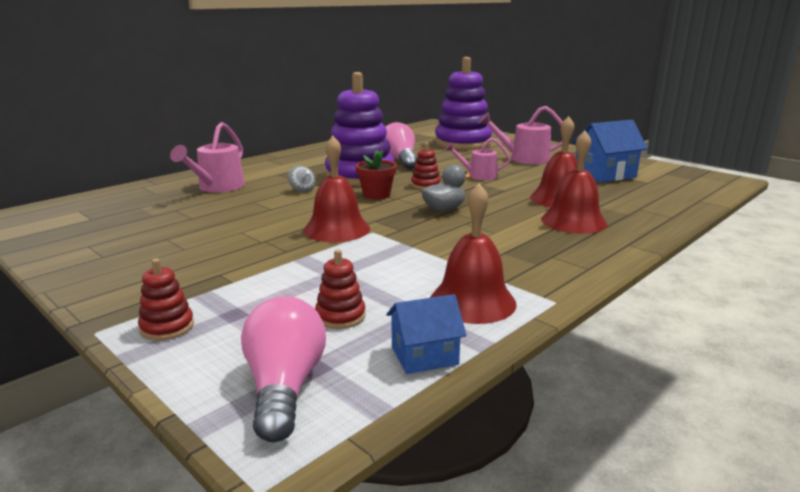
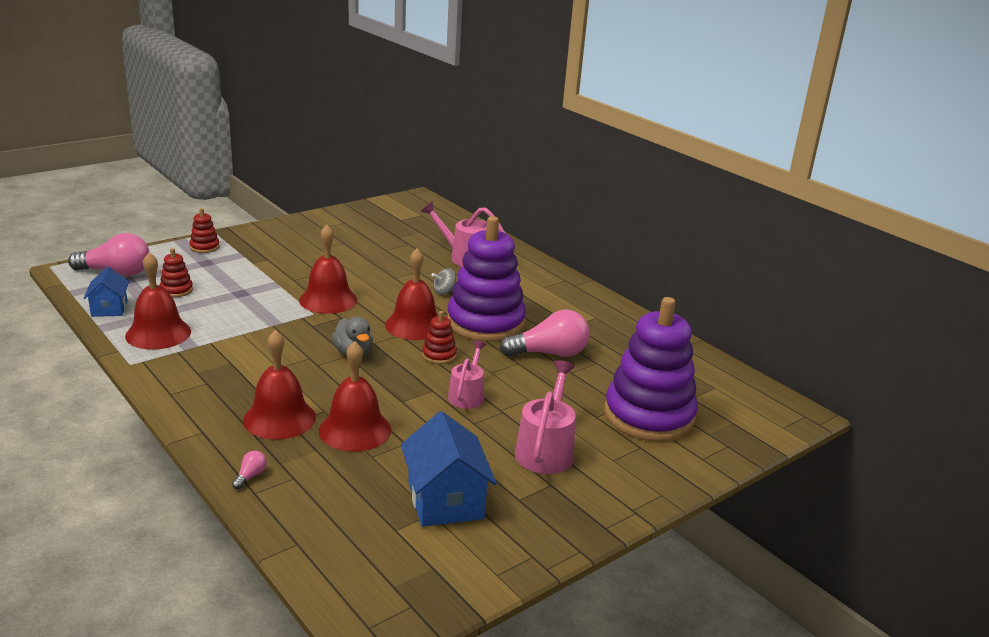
camera: 95 degrees right, 5 degrees up
(376, 195) = (414, 325): red flower pot -> red bell
(657, 220) = (250, 476): none -> pink light bulb

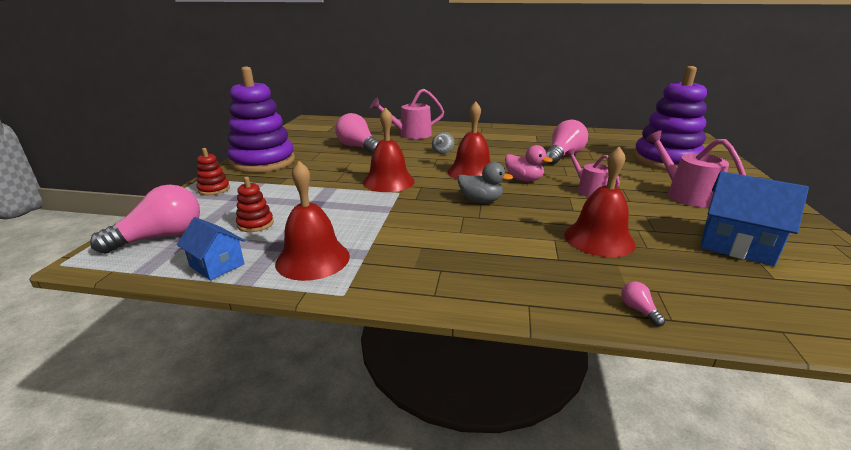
camera: 40 degrees left, 0 degrees up
(279, 418) = (546, 260): red bell -> none
(383, 252) = (358, 147): none -> pink light bulb
(439, 355) = (524, 179): red stacking toy -> pink duck
(485, 323) = (501, 156): purple stacking toy -> purple stacking toy (263, 162)

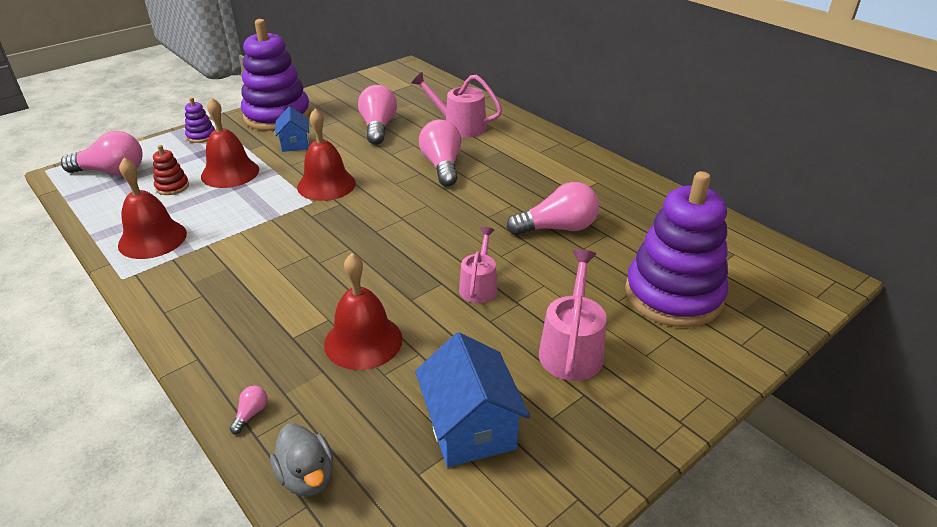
camera: 40 degrees right, 10 degrees up
(214, 189) = (201, 136): red stacking toy -> purple stacking toy
(217, 265) = (103, 214): blue house -> blue house (295, 144)
(442, 152) = (442, 166): grey spinning top -> pink light bulb
(472, 172) = (416, 206): red bell -> red bell (230, 173)
(480, 200) = (355, 245): grey duck -> grey duck (307, 477)
(524, 179) = (444, 240): pink duck -> none

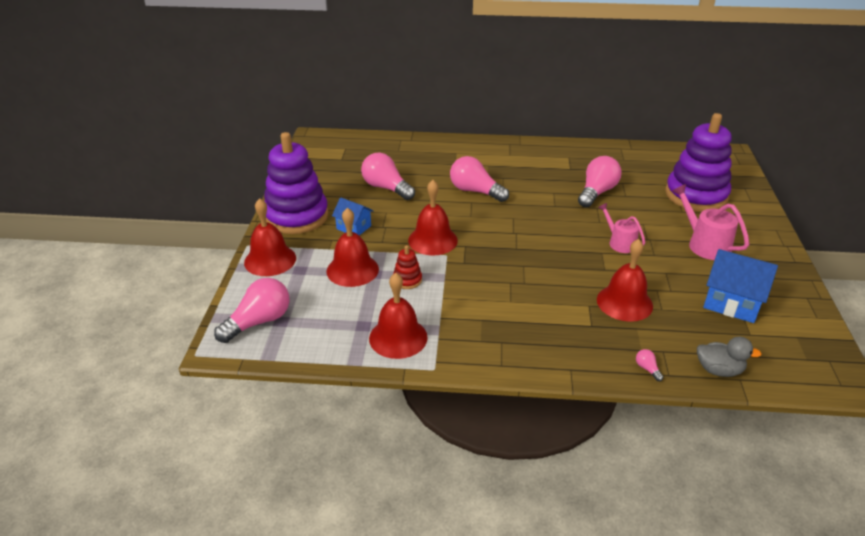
camera: 45 degrees left, 0 degrees up
(172, 187) = (332, 302): red stacking toy -> red stacking toy (407, 280)
(201, 136) = (270, 260): purple stacking toy -> red bell
(459, 126) = (435, 162): pink watering can -> none

